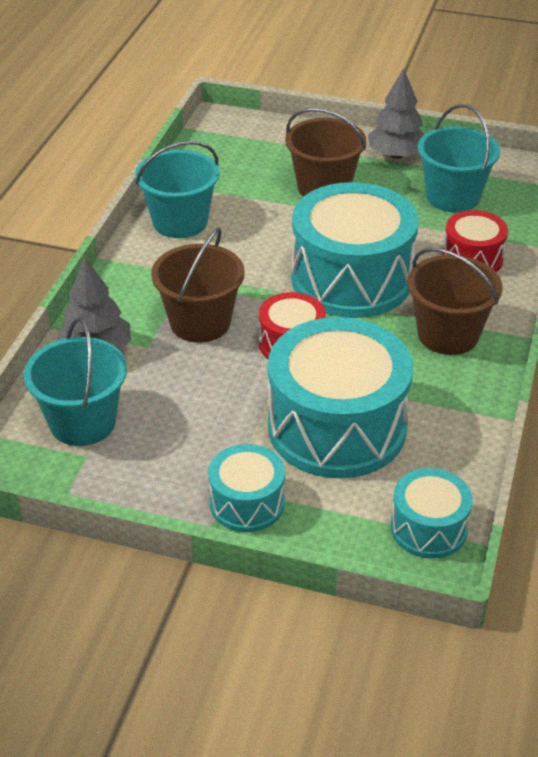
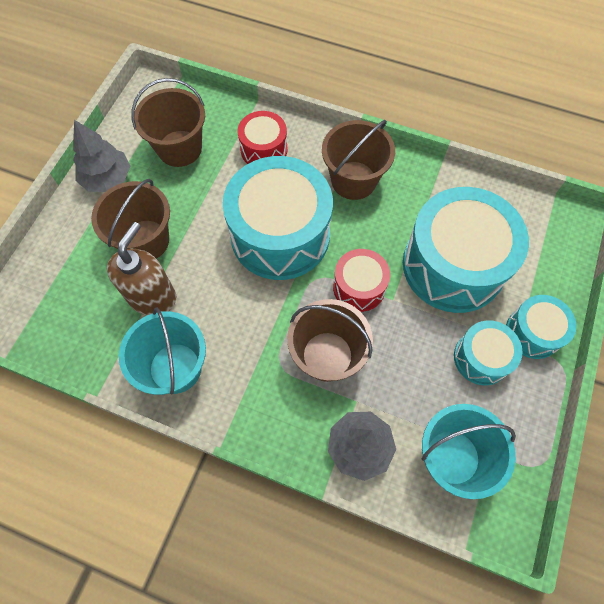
camera: 85 degrees left, 25 degrees up
(258, 199) = (152, 297): none -> brown soap dispenser
(428, 528) = (546, 222): turquoise drum -> turquoise drum (481, 358)
(452, 197) = (179, 148): turquoise bucket -> brown bucket

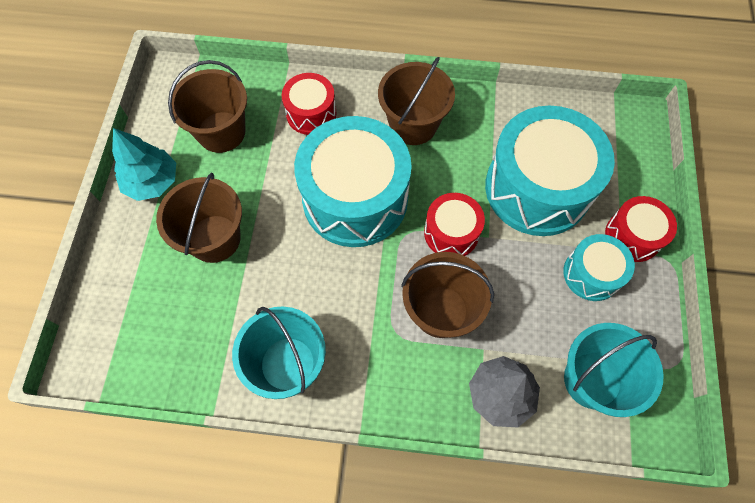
camera: 15 degrees left, 0 degrees up
(107, 179) = (152, 182): grey tree -> turquoise tree
(152, 297) = (240, 296): brown soap dispenser -> none
(533, 332) = (632, 236): turquoise drum -> red drum

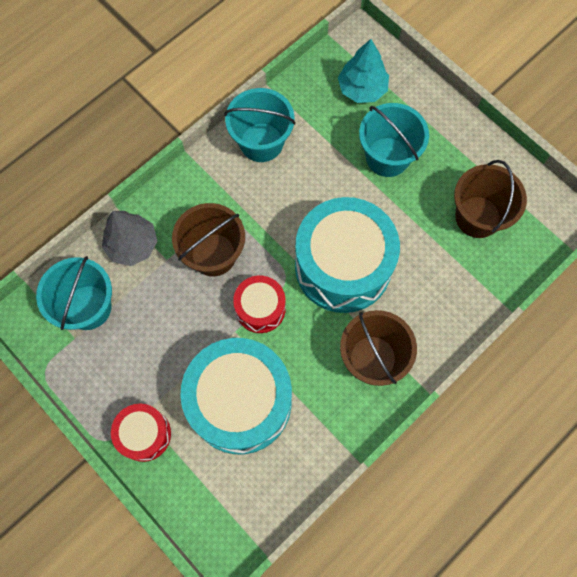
camera: 130 degrees right, 5 degrees up
(152, 182) = (467, 146): turquoise tree -> turquoise tree (362, 89)
(214, 238) = (387, 157): brown bucket -> turquoise bucket
(311, 113) = (445, 291): red drum -> none
(591, 274) = (147, 376): turquoise drum -> none

